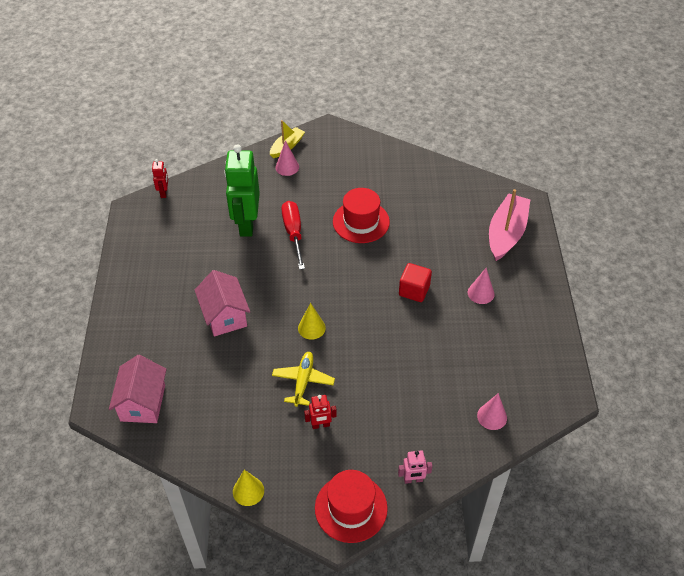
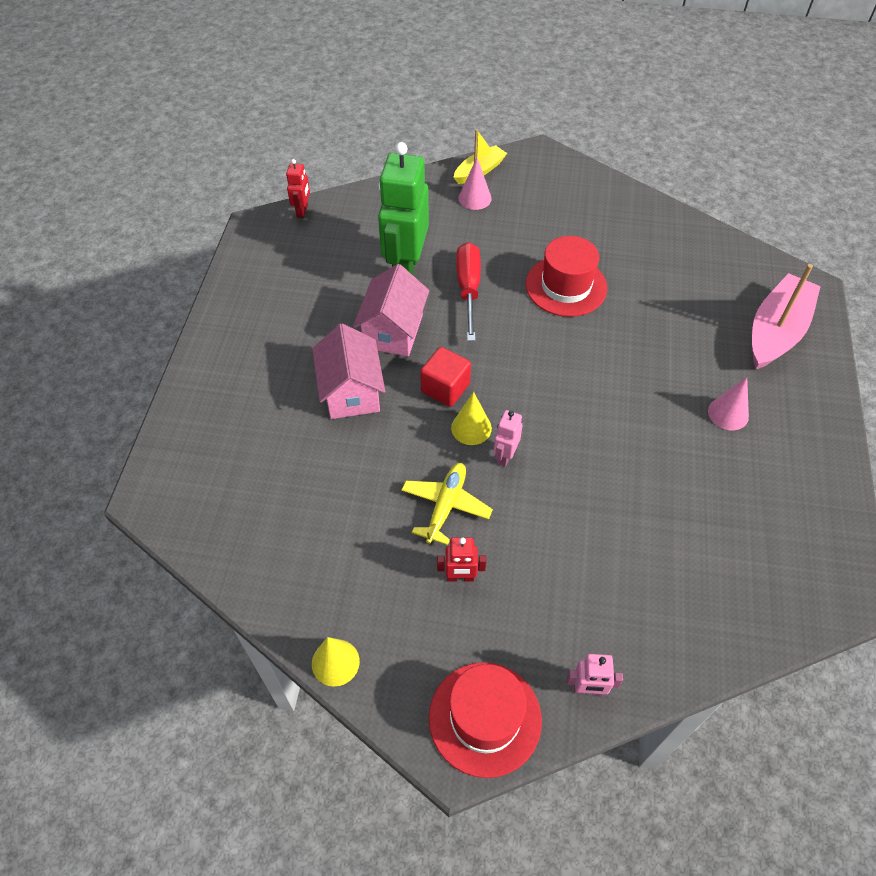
camera: 10 degrees right, 5 degrees up
(143, 403) = (212, 500): pink house -> pink house (393, 331)
(337, 343) = (505, 456): none -> pink robot
(414, 290) = (629, 395): red cube -> red cube (445, 388)
(492, 416) = (723, 608): pink cone -> none

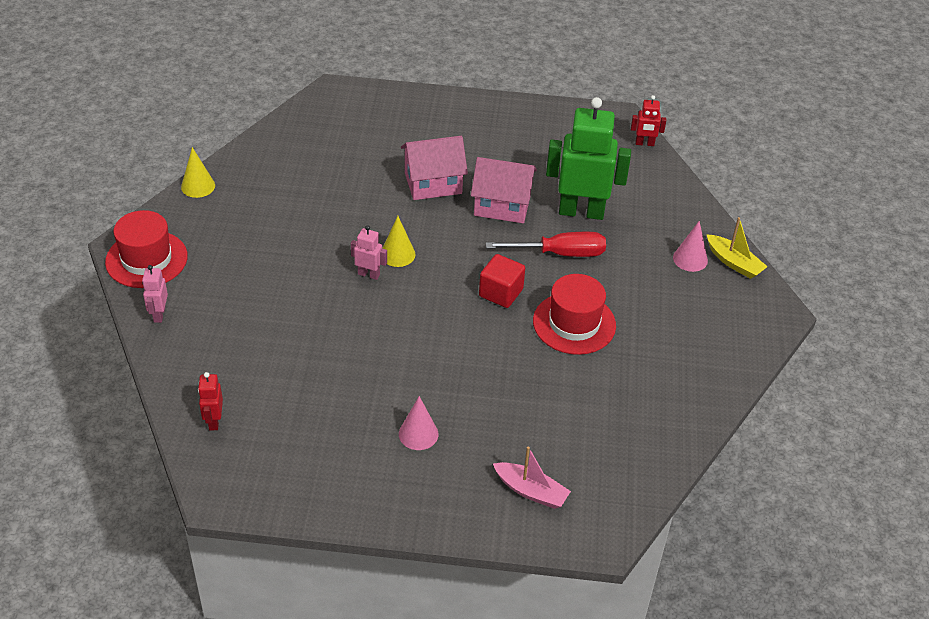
camera: 85 degrees right, 10 degrees down
(445, 388) = (440, 238): red cube -> red cube (501, 293)
(445, 505) = (321, 239): yellow plane -> none
(460, 577) = (257, 247): red robot -> red robot (214, 421)
(776, 331) = (531, 491): pink boat -> pink boat, size x0.58

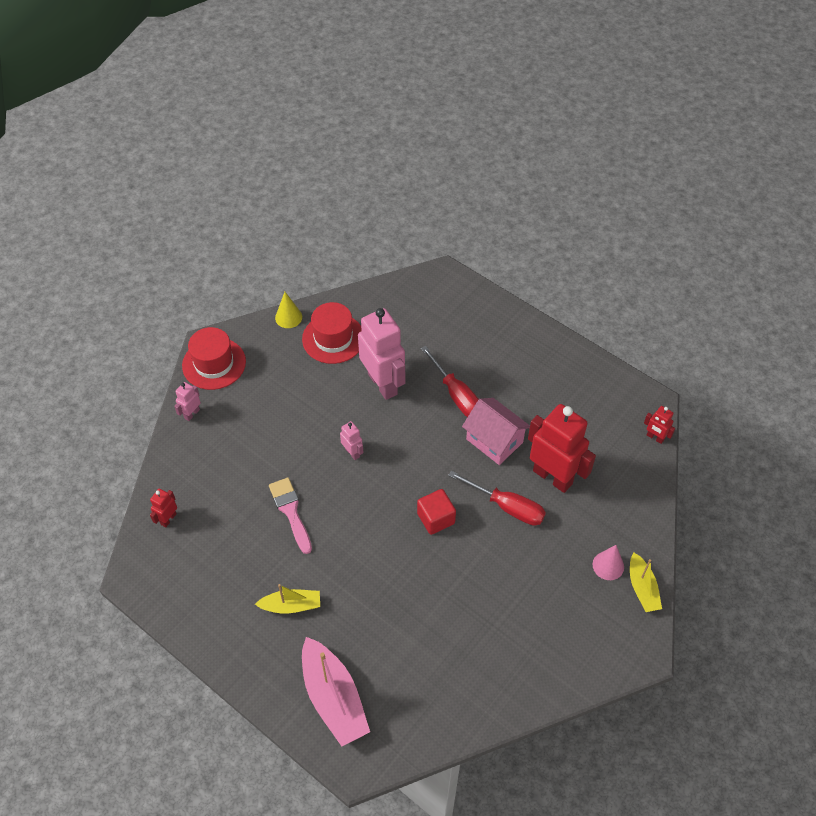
camera: 35 degrees right, 10 degrees up
(347, 353) = (291, 511): none -> pink brush
(350, 204) = (383, 384): none -> pink robot
(397, 254) = (385, 445): yellow cone -> none
(418, 434) = (291, 605): pink cone -> yellow boat
(433, 183) = (456, 395): pink house -> red screwdriver
(531, 491) = (334, 698): pink boat -> pink boat, size x1.71
(574, 323) = (471, 575): red hat -> red hat (333, 338)
(581, 211) = (553, 477): green robot -> red robot

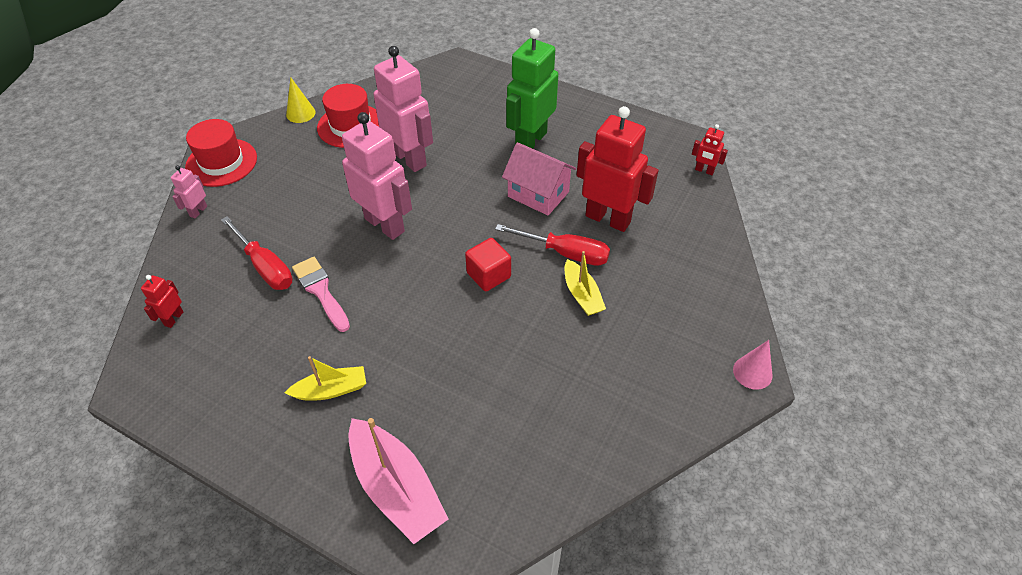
camera: 10 degrees left, 5 degrees down
(352, 452) = (385, 225): pink robot -> pink robot, size x2.24
(456, 395) = (489, 159): red screwdriver -> red screwdriver (265, 267)
(498, 380) = (530, 141): none -> green robot
(608, 565) = (689, 294): pink cone -> pink cone (752, 372)
(642, 588) = (733, 311): yellow boat -> yellow boat (582, 295)

